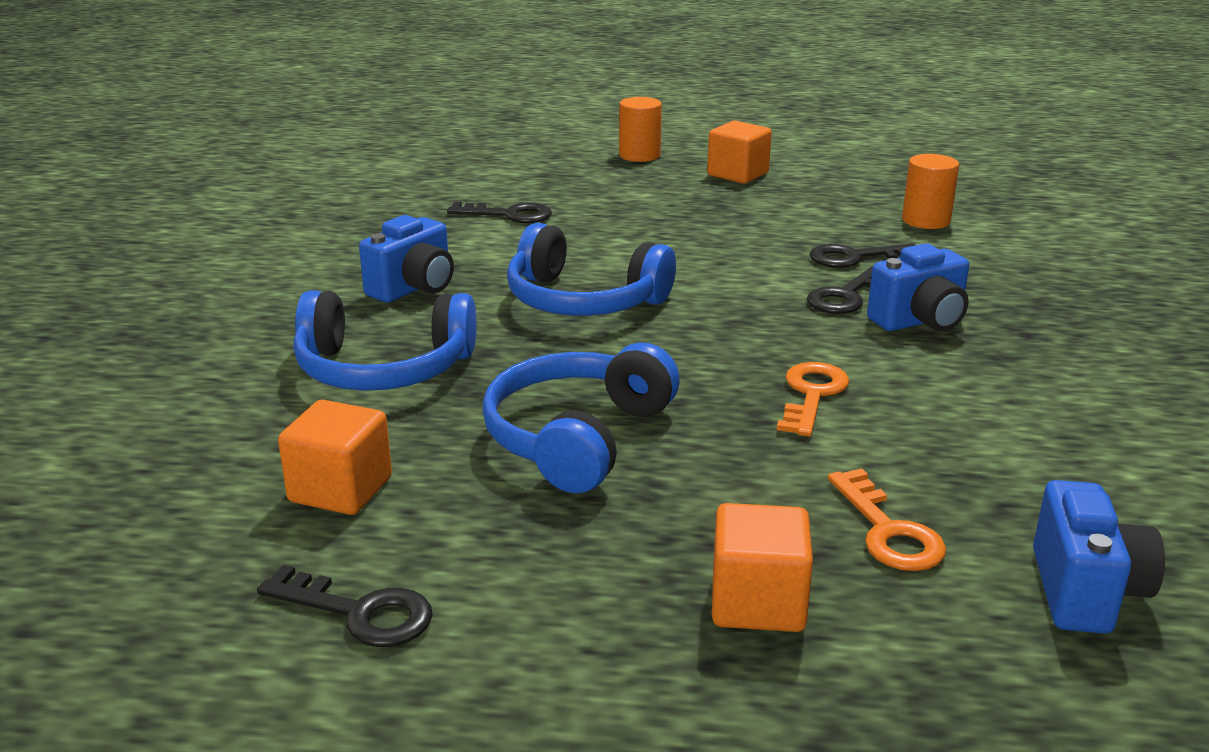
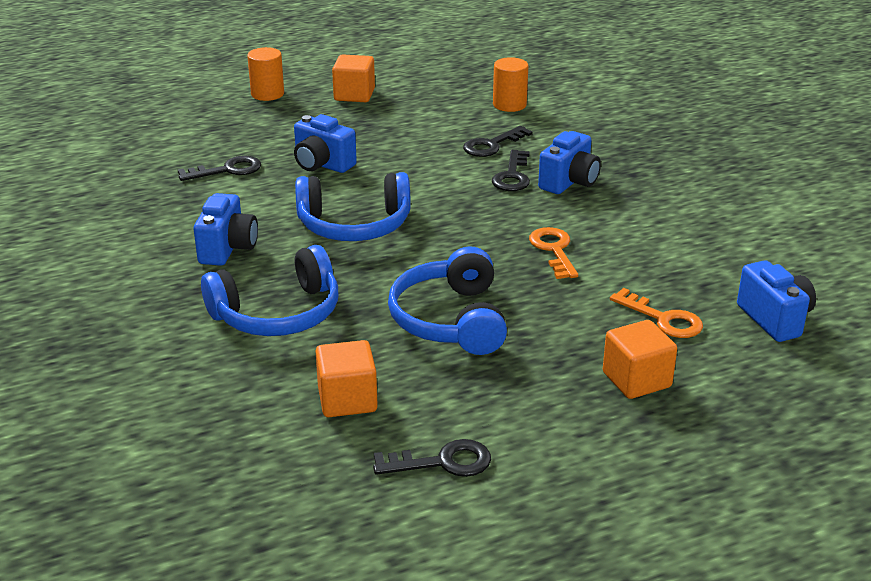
camera: 30 degrees left, 5 degrees up
(619, 232) = (322, 165): none -> blue camera

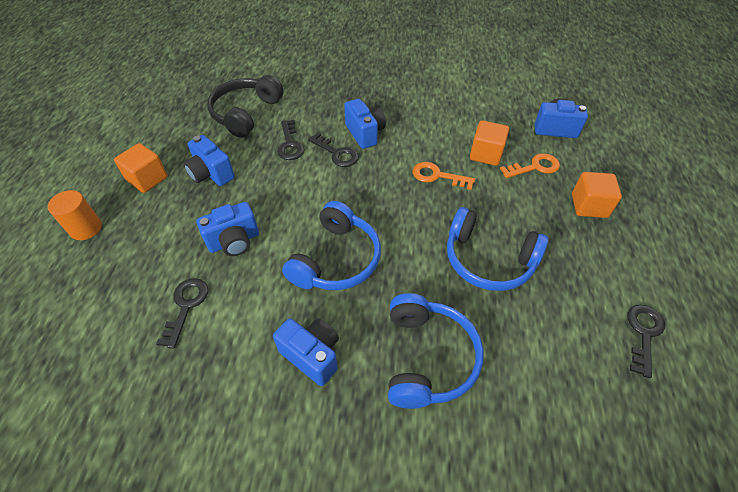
camera: 60 degrees left, 20 degrees up
(347, 400) = (557, 358): orange cube -> orange cube (486, 154)
(397, 121) = (211, 174): none -> blue camera
(509, 105) = (246, 113): orange cylinder -> black headphones

